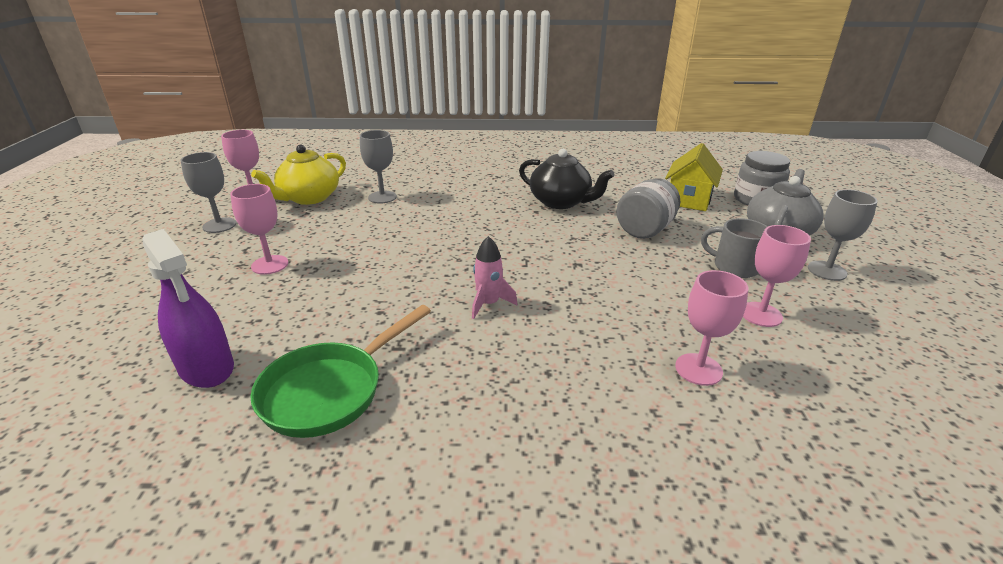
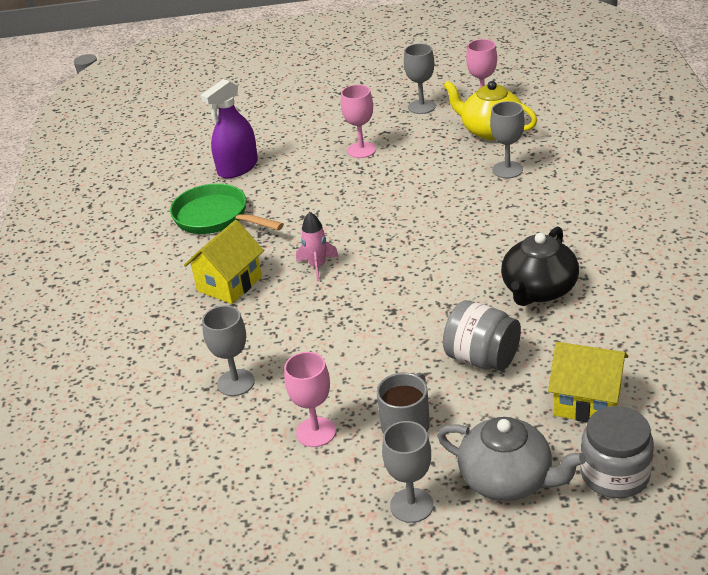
camera: 90 degrees right, 5 degrees up
(502, 375) = (229, 284): none -> yellow house
(698, 369) = (236, 383): pink goblet -> grey goblet

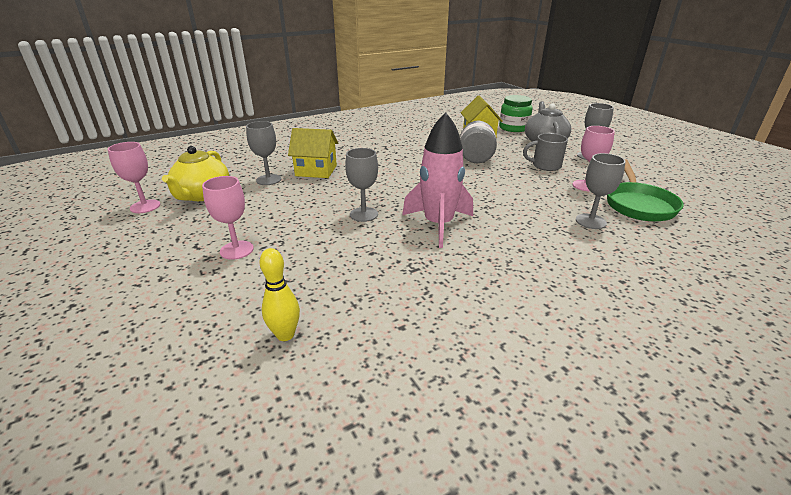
camera: 120 degrees left, 5 degrees down
(216, 217) = (404, 311): green pan -> green pan (638, 204)
(229, 284) = (498, 261): yellow house -> yellow house (316, 171)
(238, 168) = (285, 335): purple spray bottle -> yellow bowling pin
(317, 266) = (438, 225): pink rocket -> pink rocket, size x1.92
(421, 107) = (142, 236): grey goblet -> grey goblet (363, 214)
(538, 290) = (405, 154): black teapot -> none
(614, 474) = (513, 128): grey jar -> green jar

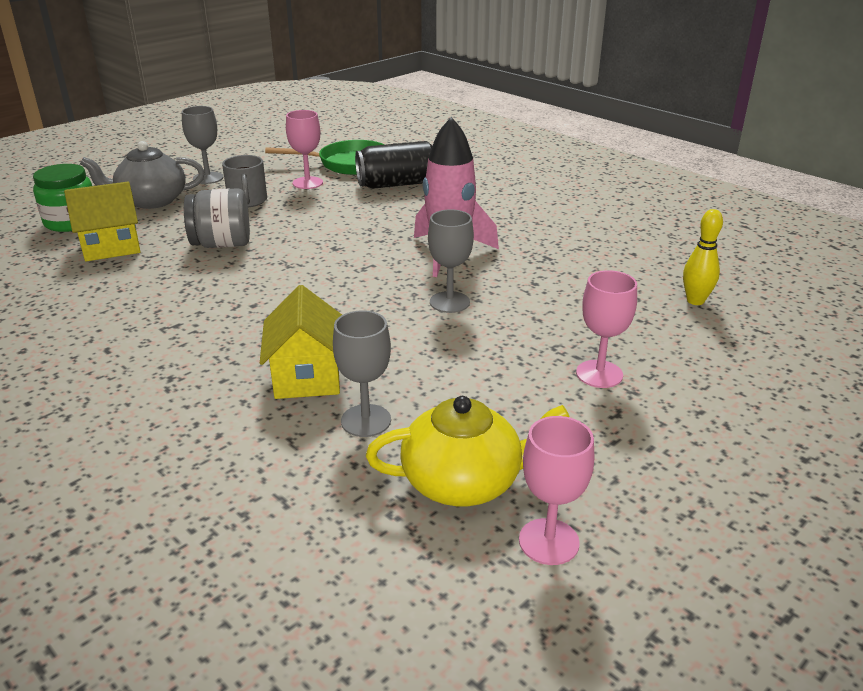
camera: 105 degrees left, 0 degrees up
(590, 221) = (398, 184): grey goblet -> black can

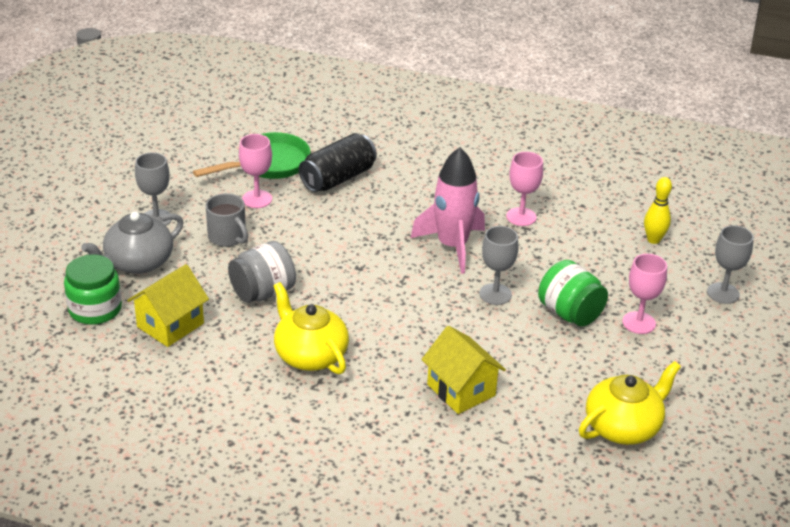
camera: 30 degrees left, 5 degrees up
(196, 301) = (310, 355): none -> yellow teapot
(366, 420) = (530, 408): grey goblet -> grey goblet (723, 293)
(518, 341) = (570, 313): none -> green jar
(549, 541) = (695, 444): pink goblet -> pink goblet (521, 217)

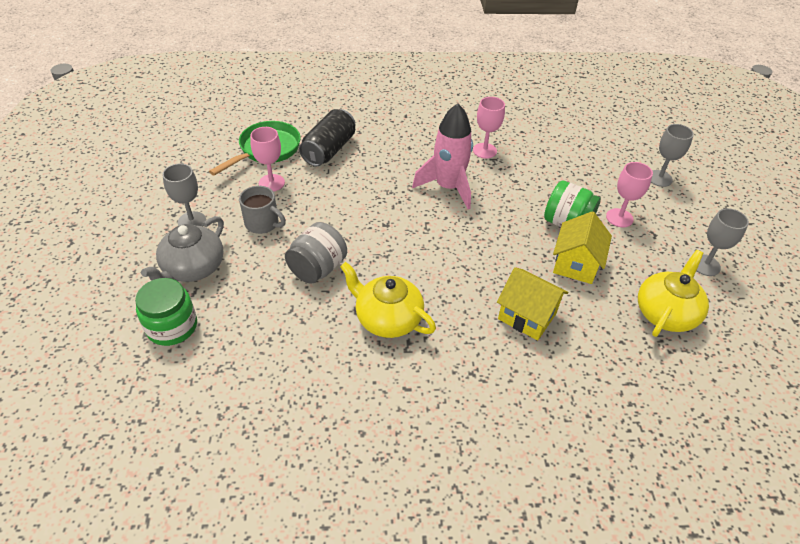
camera: 20 degrees left, 10 degrees up
(170, 325) = (250, 323): yellow house -> yellow house (575, 264)
(495, 294) = (503, 221): grey goblet -> grey goblet (705, 265)
(653, 240) = (587, 147): yellow bowling pin -> none

